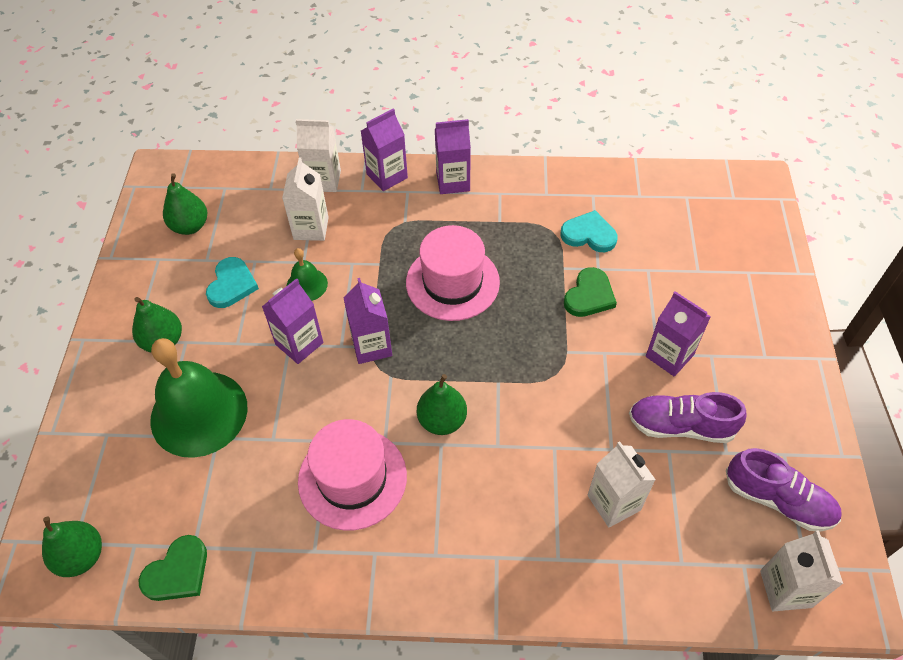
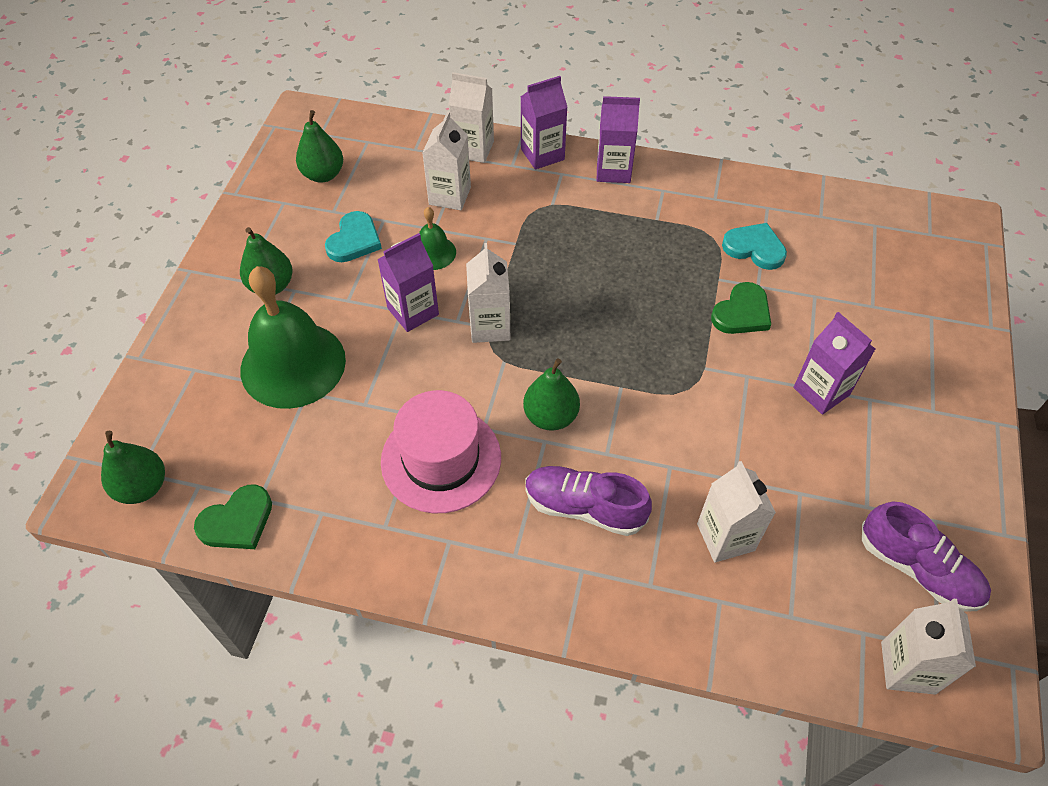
camera: 10 degrees right, 0 degrees up
(371, 346) = (490, 326): purple carton -> white carton
(452, 282) = (591, 275): pink hat -> none
(681, 426) = (819, 469): purple shoe -> purple shoe (584, 507)

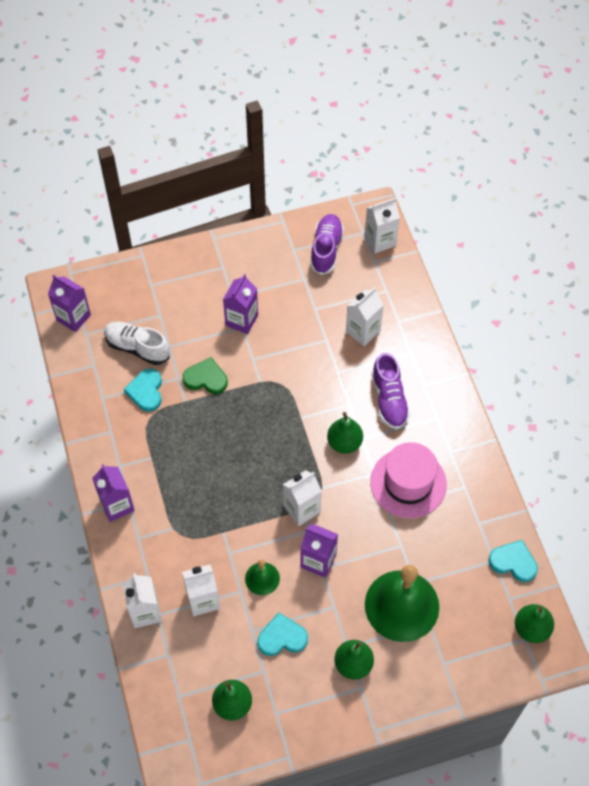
camera: 120 degrees left, 5 degrees up
(237, 521) = (513, 562): green heart -> turquoise heart
(542, 154) = (125, 560): purple carton -> purple carton (73, 317)
(827, 264) = (137, 348): none -> white shoe

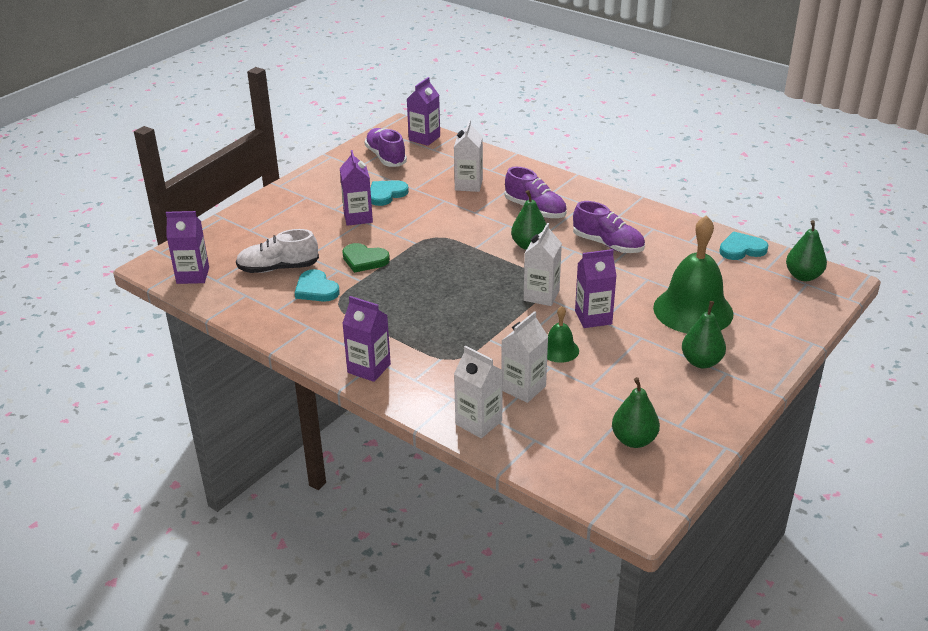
camera: 35 degrees left, 25 degrees down
(206, 378) = (364, 260): green heart -> green heart turned 135 degrees counterclockwise
(282, 637) = (622, 376): turquoise heart -> turquoise heart (386, 194)
(380, 241) = (424, 138): white carton -> purple carton
(408, 483) = (608, 244): pink hat -> purple shoe

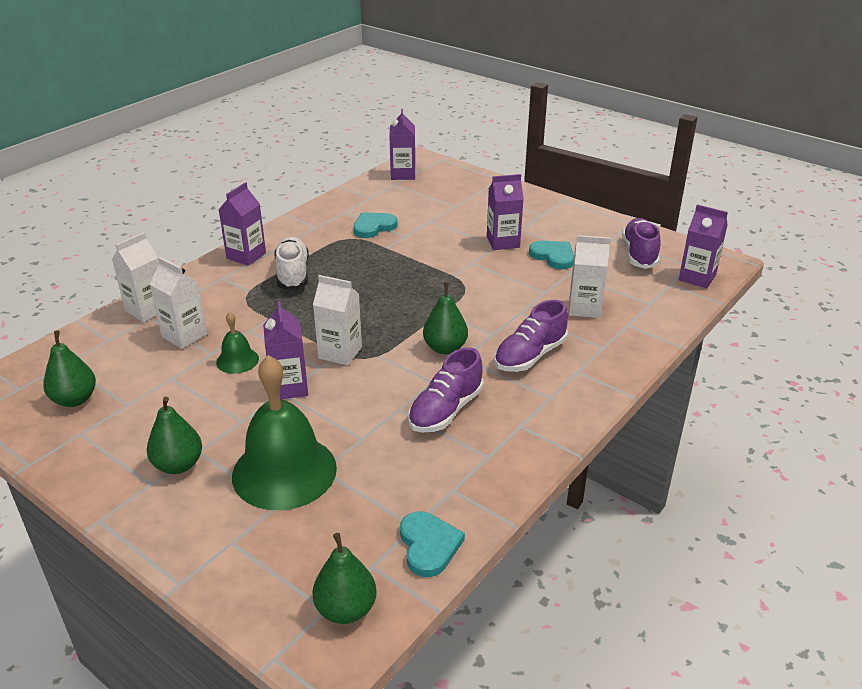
camera: 90 degrees right, 0 degrees up
(278, 268) = (410, 208): white shoe -> white shoe (292, 274)
(364, 260) = (421, 248): green heart -> none
(386, 157) = (639, 254): purple shoe -> purple shoe turned 60 degrees counterclockwise

